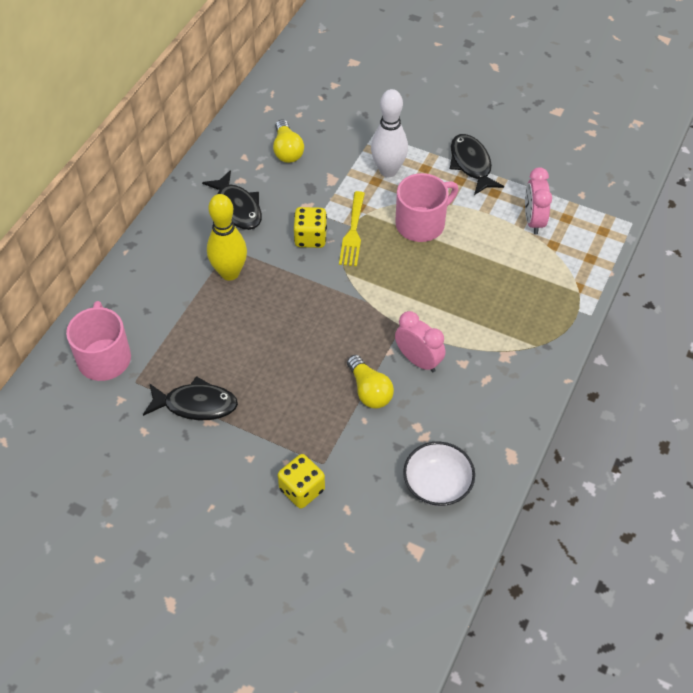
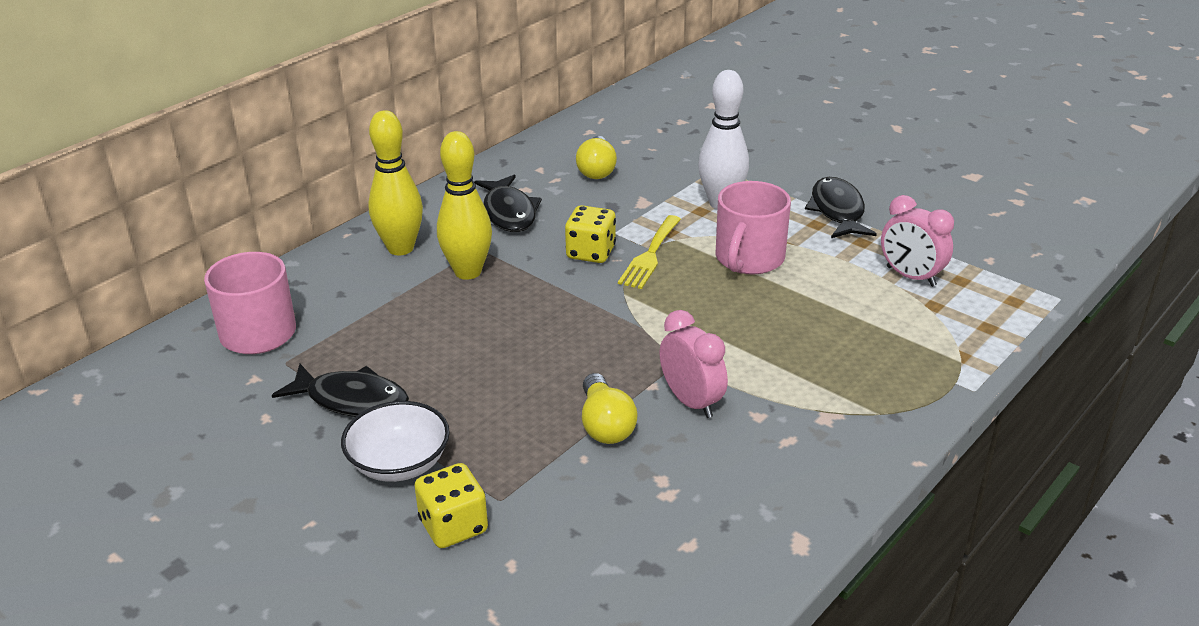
camera: 15 degrees right, 20 degrees down
(172, 258) = (400, 248): none -> yellow bowling pin
(421, 223) = (748, 259): pink mug -> pink mug turned 135 degrees clockwise
(437, 484) = (667, 558): white bowl -> white bowl (399, 463)
(533, 220) = (910, 276): pink clock -> pink clock turned 60 degrees counterclockwise

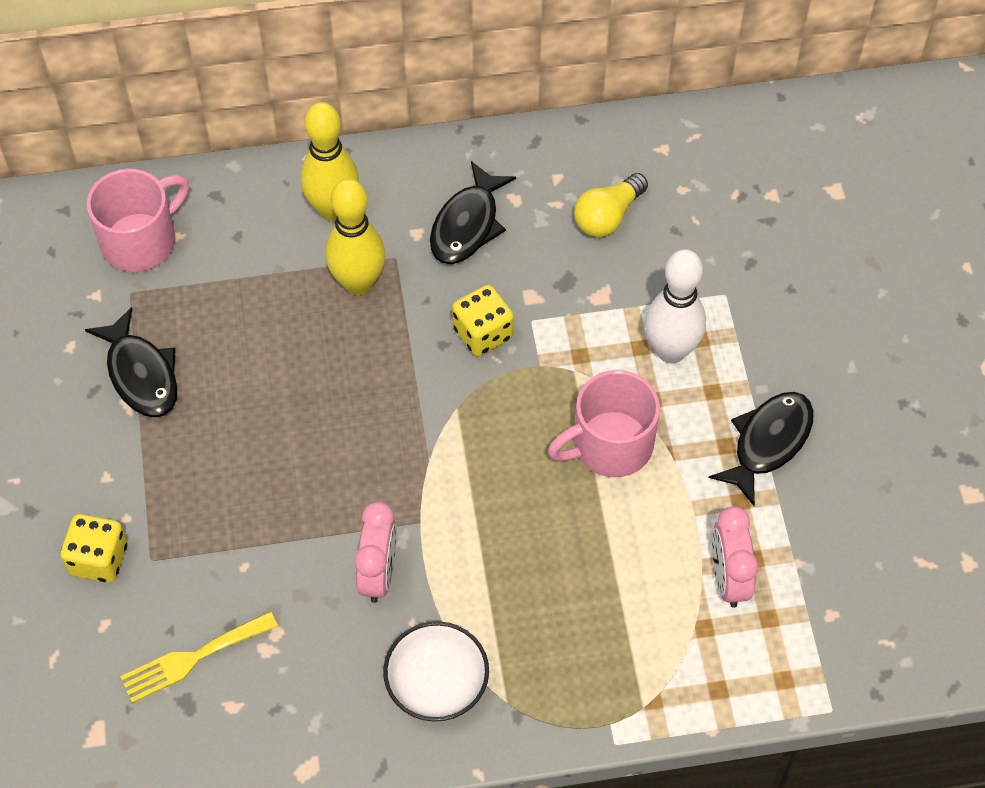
camera: 40 degrees right, 25 degrees up
(399, 463) = (117, 468): white bowl -> white bowl (437, 683)
(605, 425) = (292, 545): yellow light bulb -> none
(650, 255) = (529, 375): yellow fork -> yellow fork (193, 658)

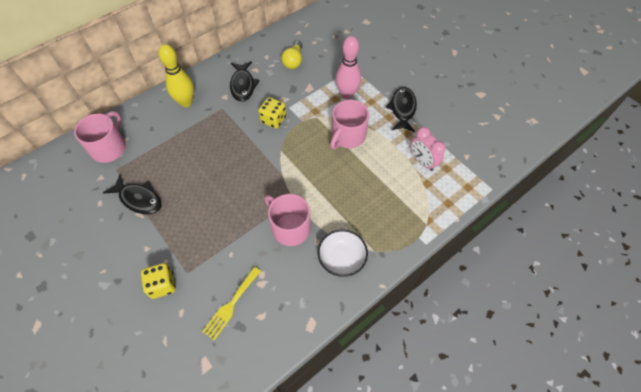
camera: 30 degrees left, 0 degrees up
(358, 283) = (212, 123): yellow bowling pin -> none
(379, 574) = (290, 227): pink clock -> pink mug
(671, 351) = (347, 95): white bowling pin -> pink bowling pin

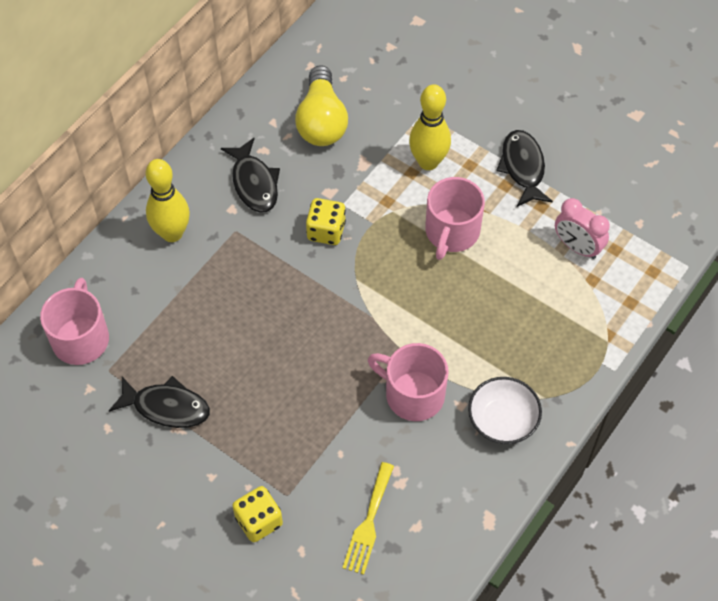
camera: 15 degrees left, 0 degrees up
(293, 61) = (321, 121): yellow light bulb -> yellow light bulb, size x1.51
(347, 95) = (428, 162): pink bowling pin -> yellow bowling pin

